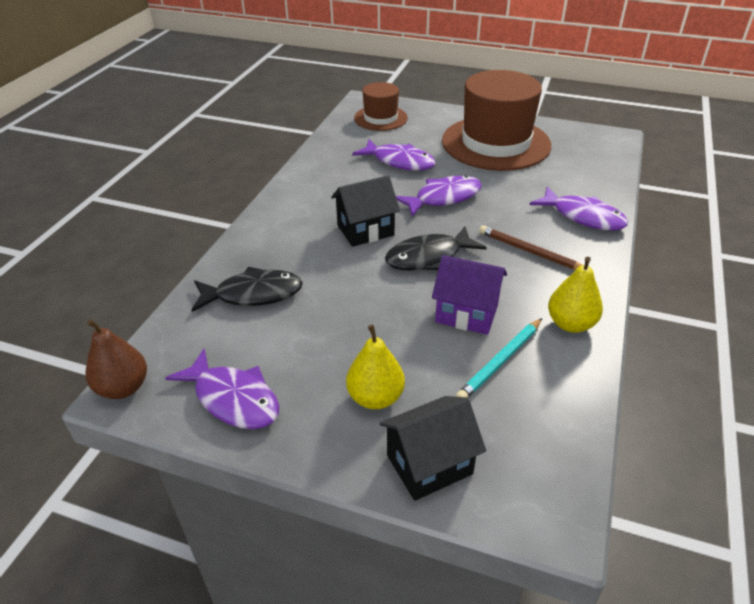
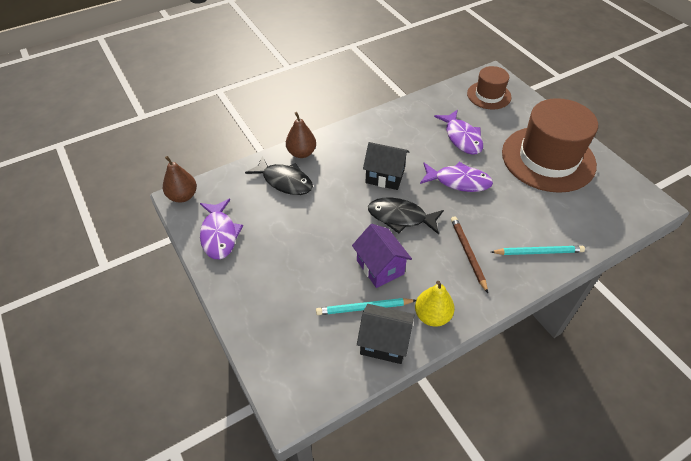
camera: 40 degrees right, 10 degrees up
(240, 256) = (301, 153): none -> brown pear
(375, 397) = (280, 281): yellow pear -> none
(429, 464) = (266, 333): black house -> black house (384, 343)
(583, 217) = (538, 252): purple fish -> turquoise pencil

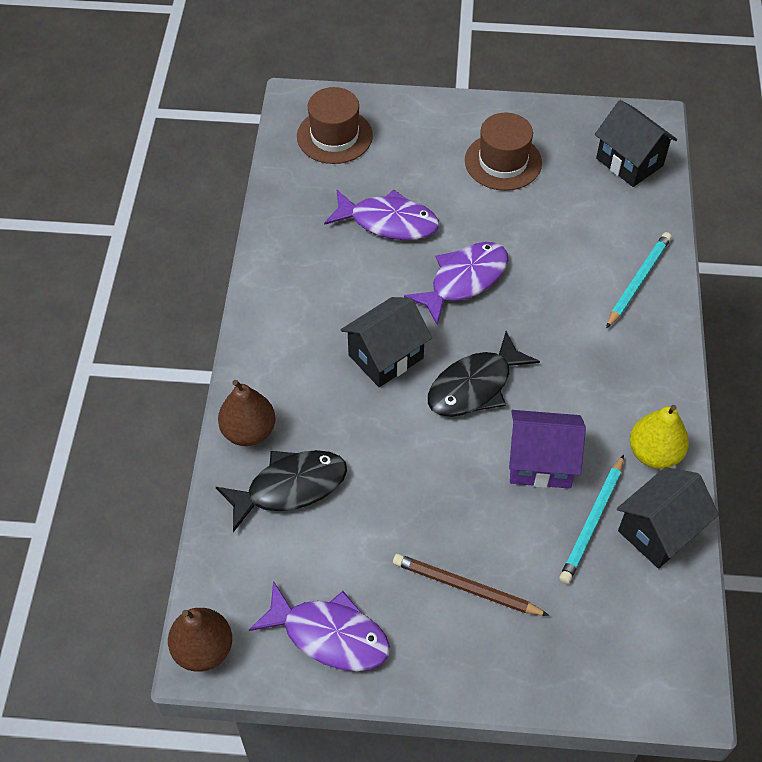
camera: 55 degrees left, 5 degrees up
(468, 253) = (589, 353): brown pencil -> brown pencil (466, 587)
(548, 158) = (503, 162): brown hat -> brown hat, size x0.53
(613, 208) = (629, 162): none -> black house

